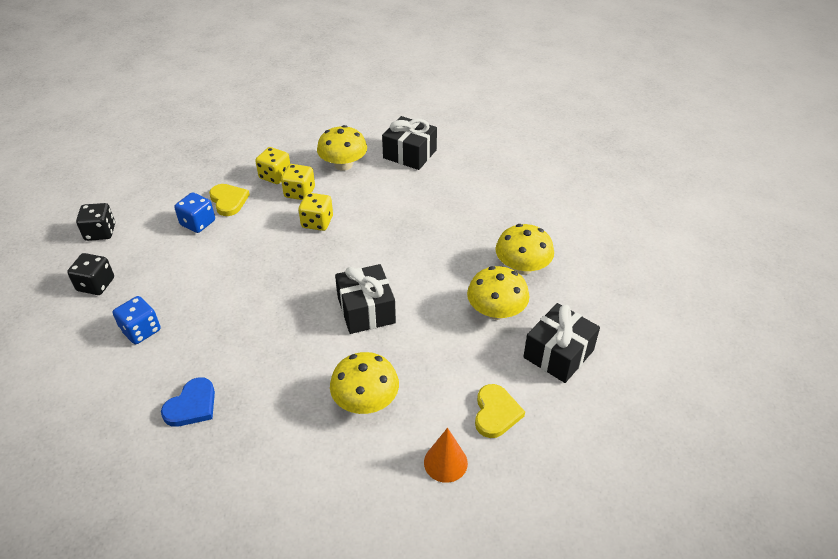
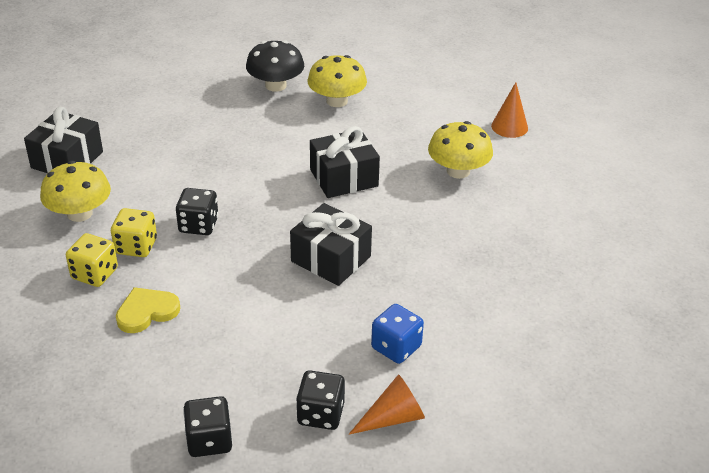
camera: 95 degrees left, 5 degrees down
(73, 323) = (393, 417): none -> orange cone
(192, 405) = (492, 283): blue heart -> none
(198, 223) = (194, 335): blue dice -> none
(317, 222) = (198, 225): yellow dice -> black dice
(496, 413) = (454, 102): yellow heart -> none
(522, 267) = (275, 85): yellow mushroom -> black mushroom
(558, 354) = (384, 71): black gift -> black gift (331, 259)

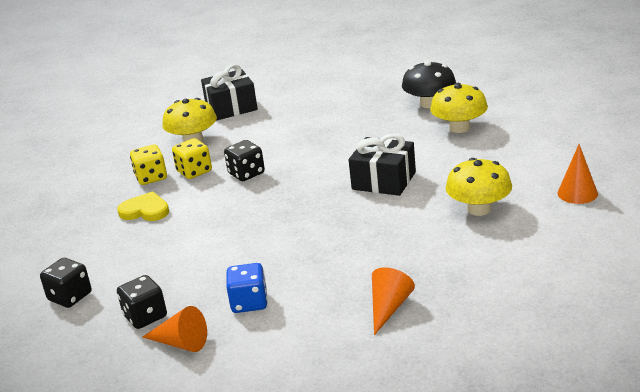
camera: 50 degrees right, 10 degrees down
(331, 259) = (294, 228): black gift -> none
(512, 290) = (389, 307): none -> orange cone

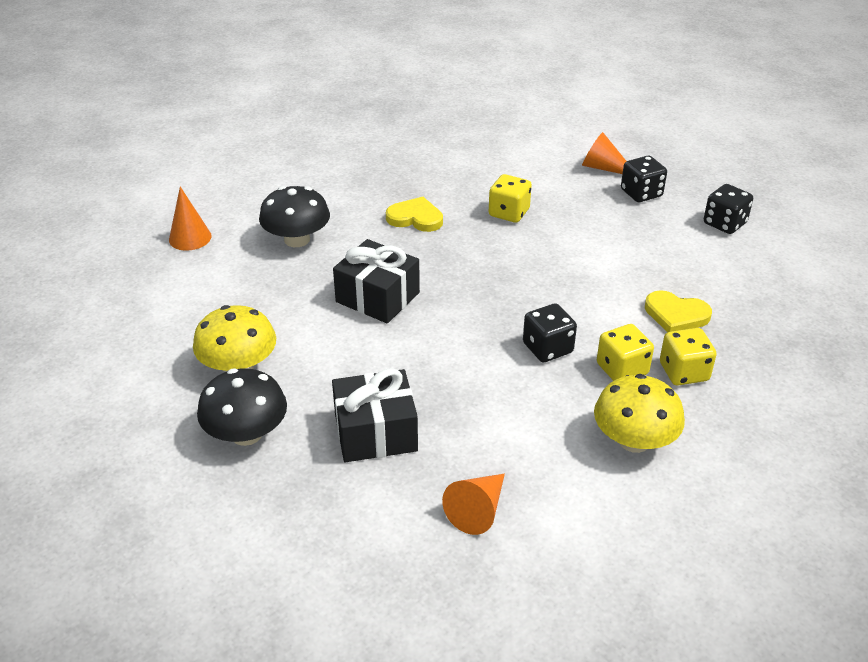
camera: 175 degrees left, 10 degrees up
(231, 107) = (575, 520): black gift -> black gift (375, 433)
(249, 303) = (545, 189): blue dice -> none
(286, 269) = (509, 213): none -> yellow dice
(378, 247) = (415, 218): none -> yellow heart
(389, 307) = (426, 166): orange cone -> orange cone (478, 510)
(479, 209) = (297, 239): yellow mushroom -> black mushroom

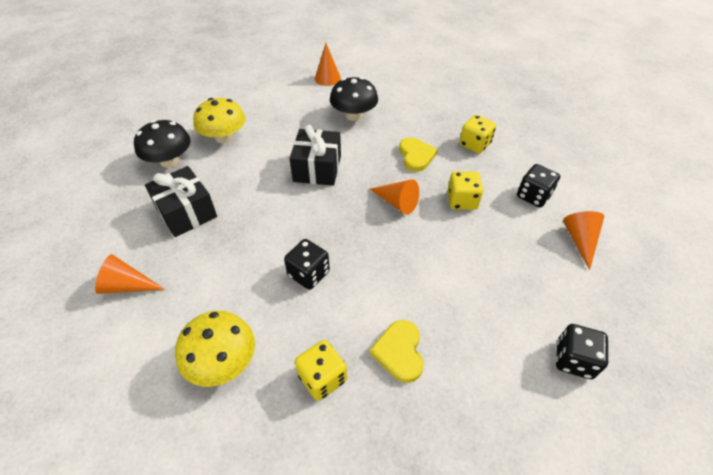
camera: 65 degrees right, 10 degrees up
(481, 255) = (397, 203): none -> orange cone
(622, 369) = (305, 330): yellow dice -> yellow dice (474, 144)
(641, 193) = (565, 278): black dice -> black dice (533, 196)

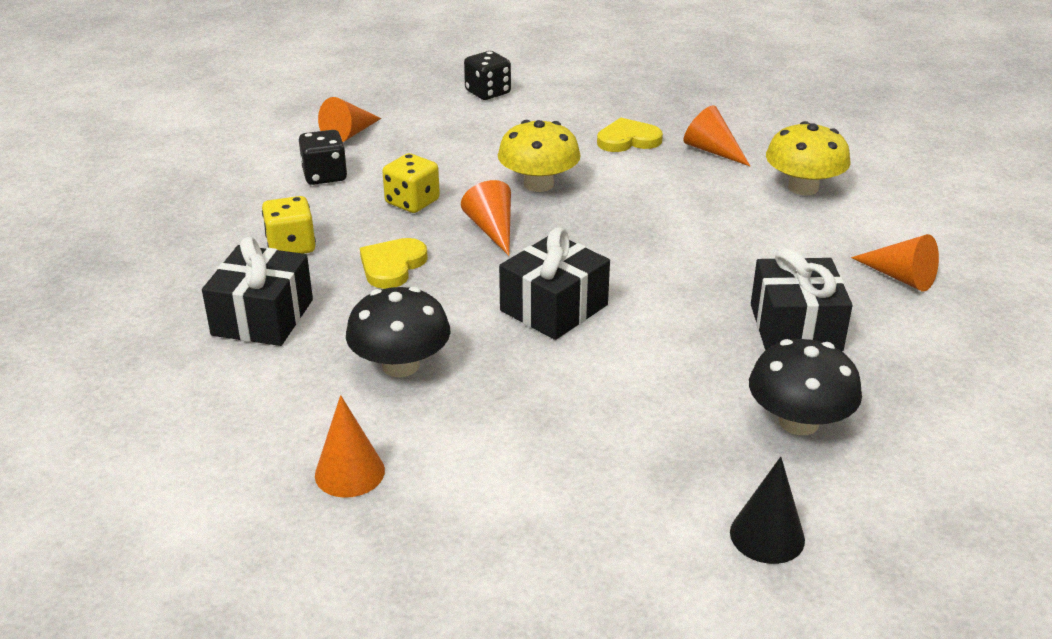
camera: 145 degrees left, 15 degrees down
(169, 115) = (767, 535): none -> black cone
(224, 137) = (673, 426): yellow mushroom -> yellow mushroom (538, 184)
(308, 274) = (668, 211): black dice -> none
(322, 378) = (712, 150): yellow dice -> orange cone
(399, 352) = (628, 140): yellow heart -> yellow heart turned 135 degrees counterclockwise
(432, 109) = (262, 317): none -> black gift

